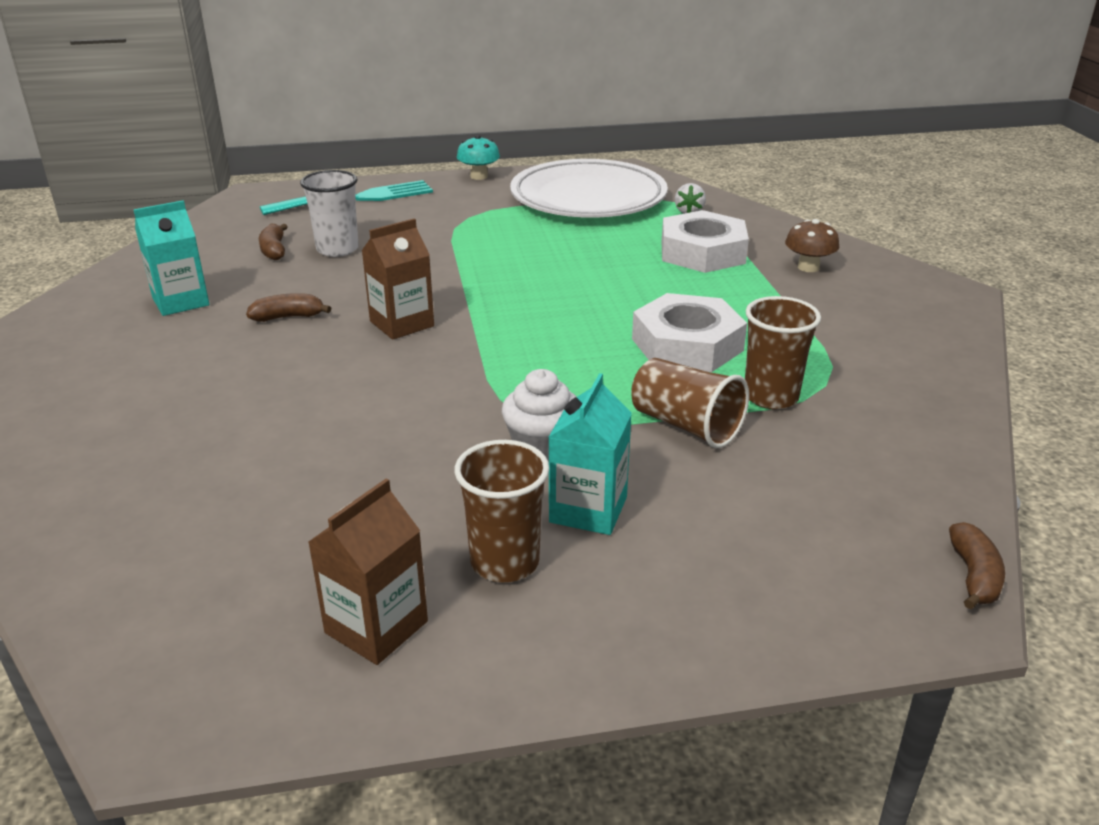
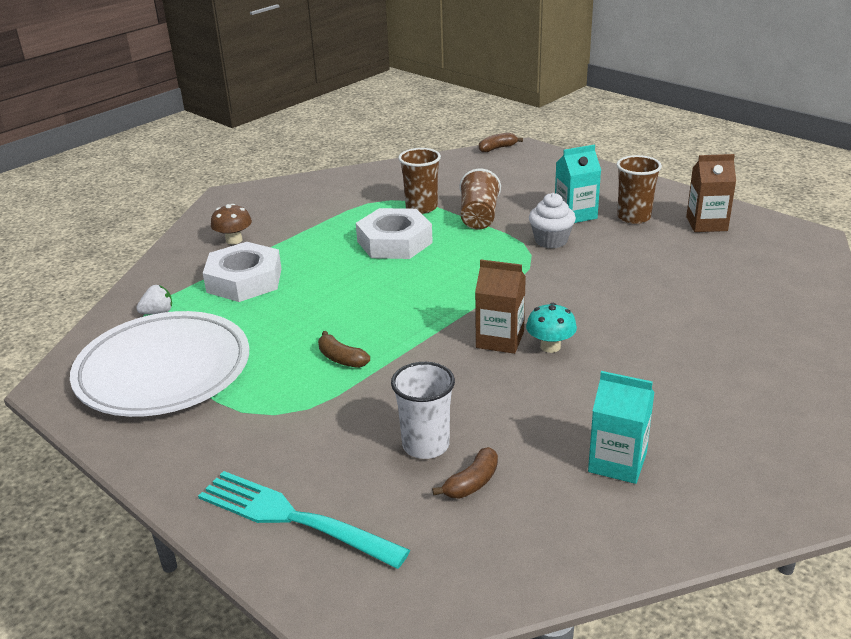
camera: 125 degrees left, 0 degrees up
(288, 317) = (559, 391): brown banana -> brown banana (341, 359)
(479, 176) = (146, 468): turquoise mushroom -> turquoise mushroom (550, 346)

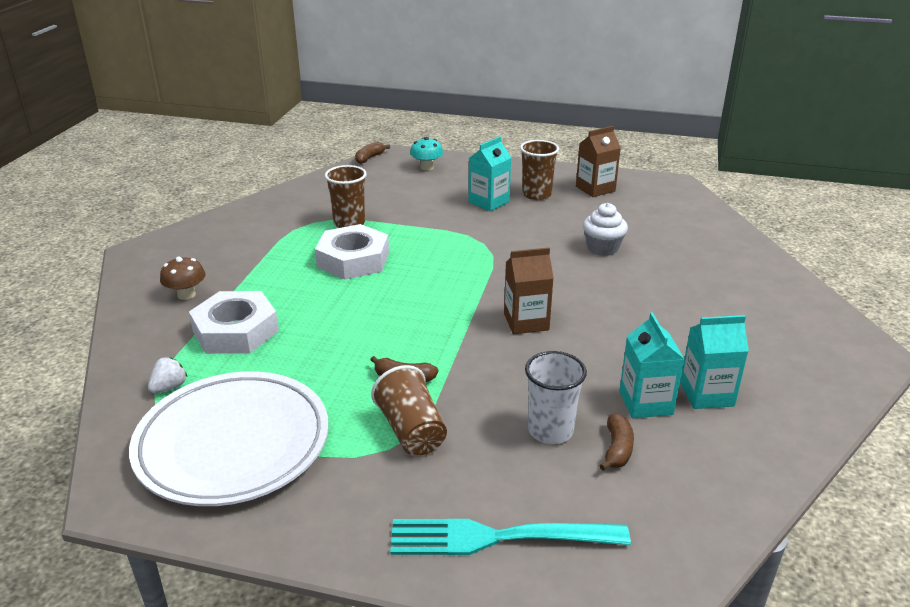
camera: 30 degrees left, 0 degrees up
(479, 217) = (409, 221): brown cup -> brown cup (411, 431)
(544, 450) = (645, 403): none -> turquoise carton
(550, 346) = (571, 316): turquoise mushroom -> turquoise mushroom (426, 167)
(551, 240) = (489, 228): white cupcake -> white cupcake (602, 248)

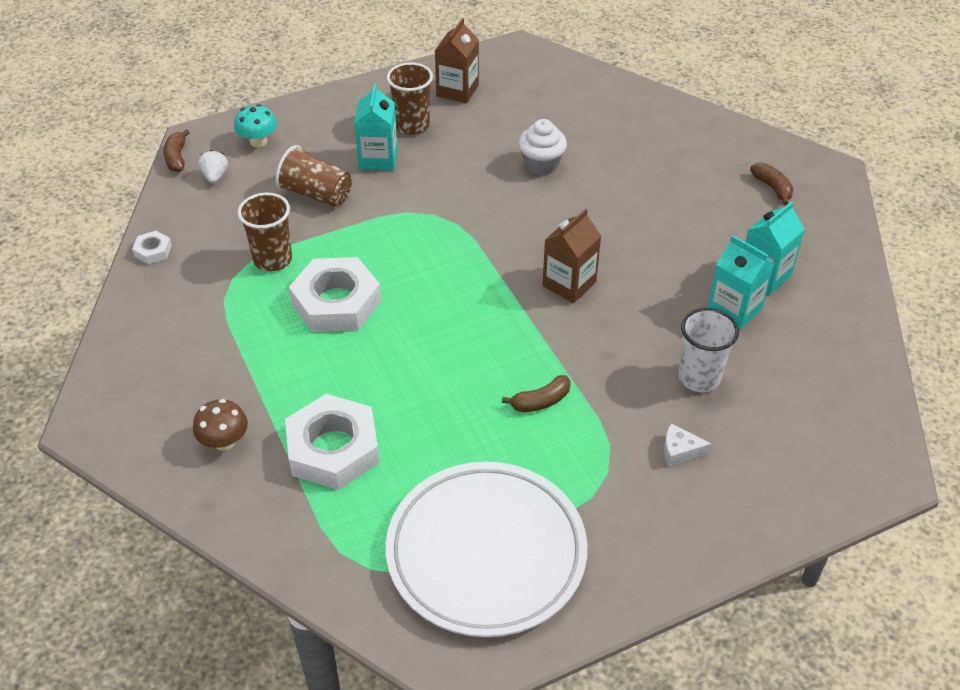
camera: 40 degrees left, 15 degrees up
(169, 387) = (356, 543): white strawberry -> white strawberry (215, 176)
(292, 192) = (153, 251): none -> white nut
(411, 431) = (605, 445): brown cup -> brown cup (316, 194)
(464, 469) = (680, 451): none -> white cheese
(498, 537) = (761, 488): turquoise fork -> none
(617, 449) = (757, 363): brown banana -> brown banana (772, 188)

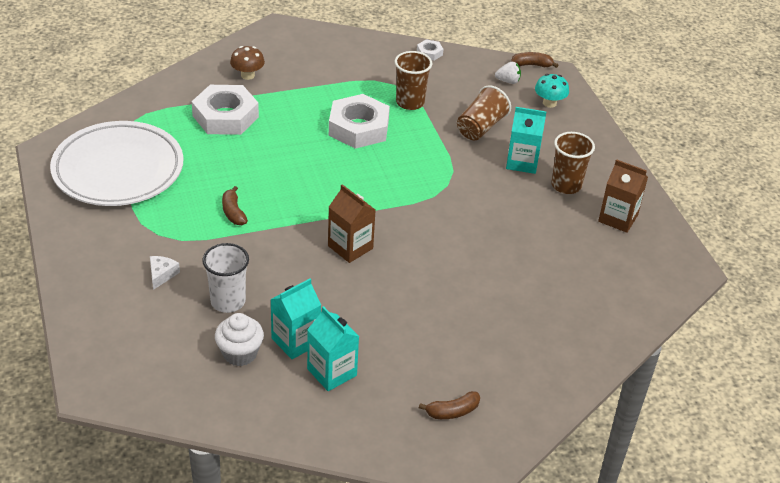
camera: 95 degrees right, 5 degrees down
(541, 164) = (505, 255): white cupcake -> white cupcake (240, 353)

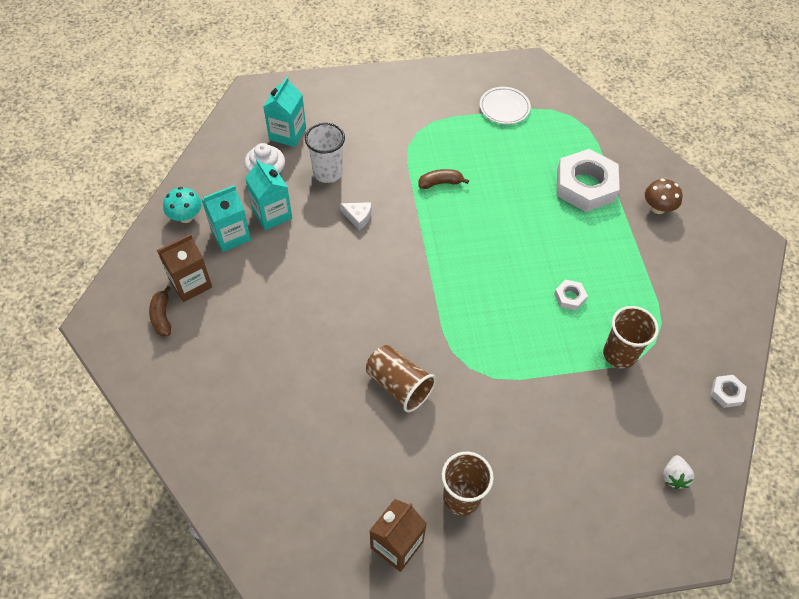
camera: 100 degrees right, 15 degrees up
(118, 170) = (504, 108): white plate -> white plate, size x0.44
(162, 275) = (367, 132): white cheese -> white cheese (358, 217)
(350, 247) = (382, 267): brown carton -> brown carton (190, 283)
(358, 128) = (569, 297): white nut -> white nut, size x0.44
(481, 127) = (574, 423): brown cup -> brown cup (399, 385)
(522, 162) = (507, 456): turquoise carton -> turquoise carton (287, 134)
(532, 65) = (716, 517): brown banana -> none
(549, 103) = (629, 519): turquoise mushroom -> turquoise mushroom (186, 217)

